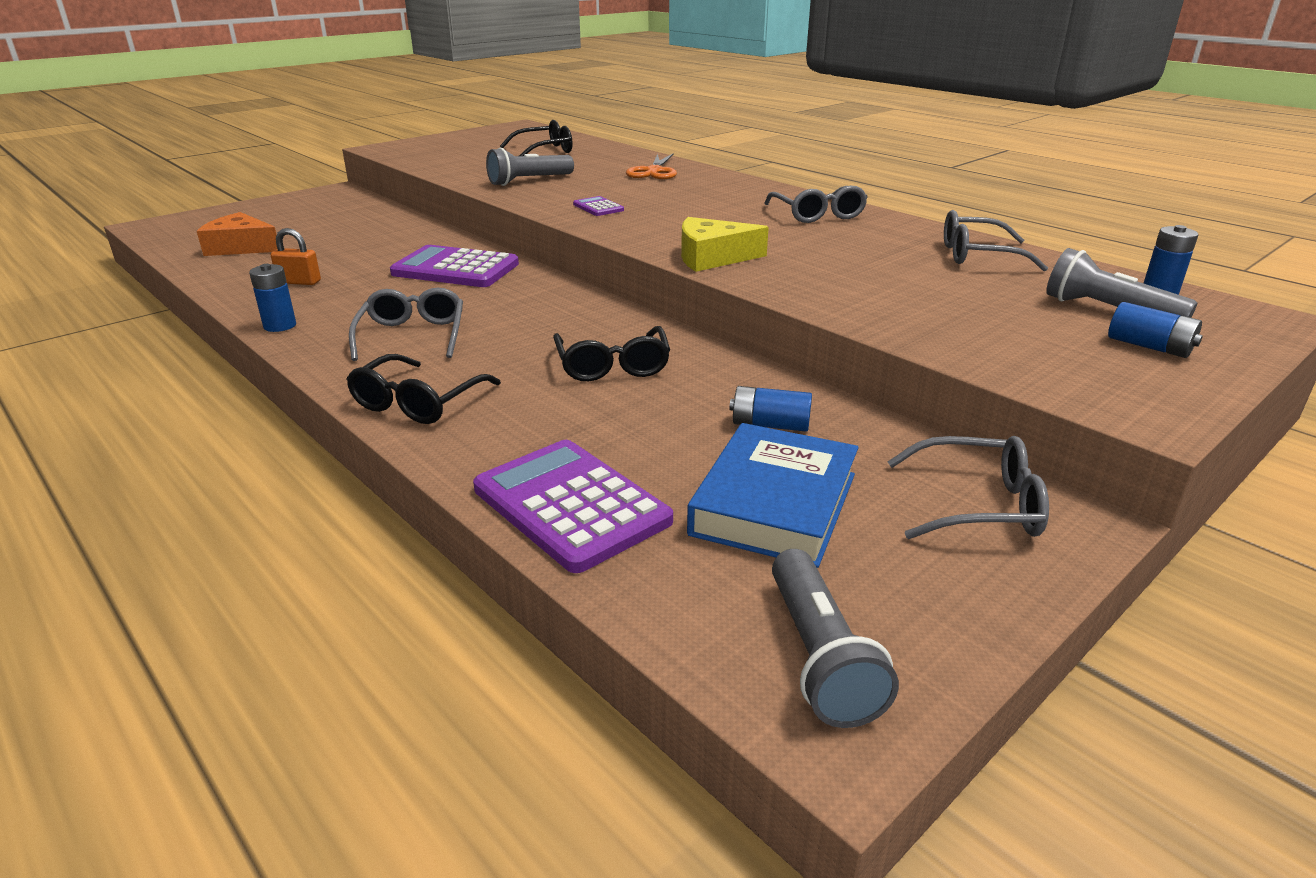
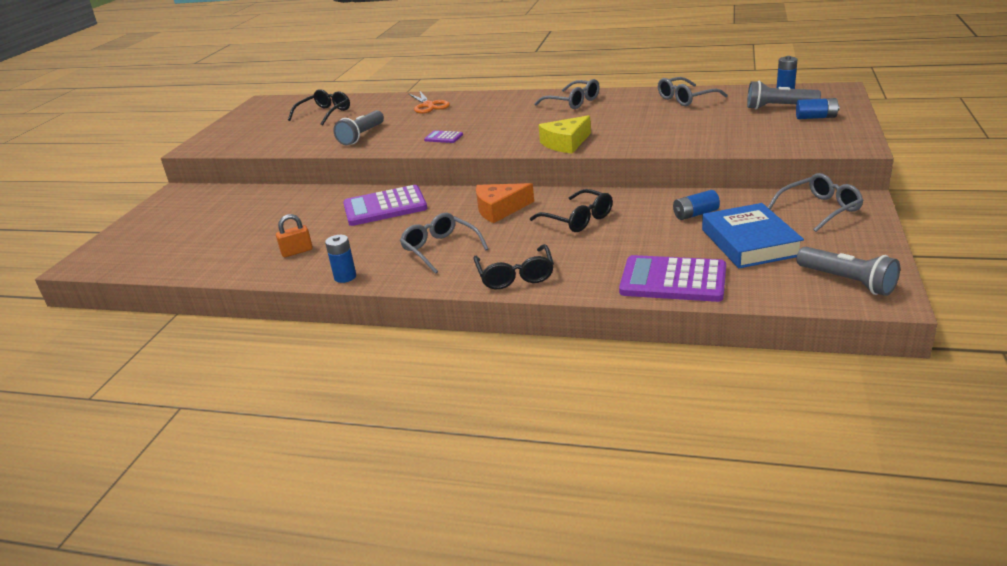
camera: 30 degrees left, 0 degrees up
(241, 247) = (198, 249): orange cheese -> orange cheese (499, 209)

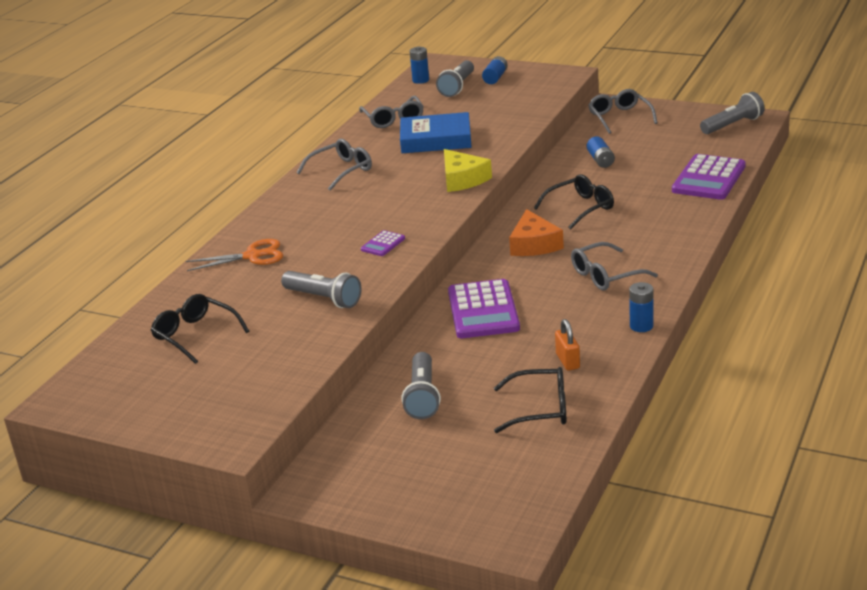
camera: 80 degrees left, 0 degrees up
(267, 206) = (422, 396): none -> grey flashlight
(515, 276) = (675, 240): black glasses -> black glasses (541, 409)
(749, 242) = (661, 147): blue book -> blue book (436, 139)

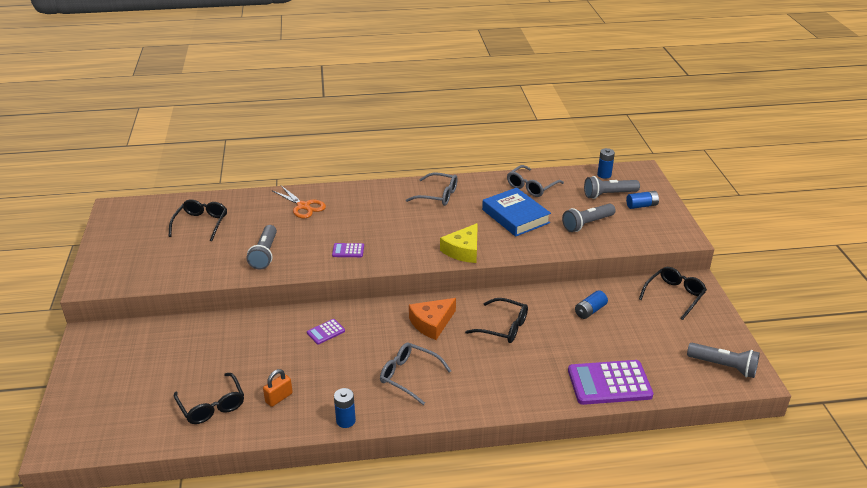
camera: 55 degrees right, 5 degrees up
(422, 396) = (206, 345): grey flashlight -> grey flashlight (587, 224)
(483, 310) = (326, 332): purple calculator -> purple calculator, size x0.47
(619, 117) = (674, 295): grey glasses -> black glasses

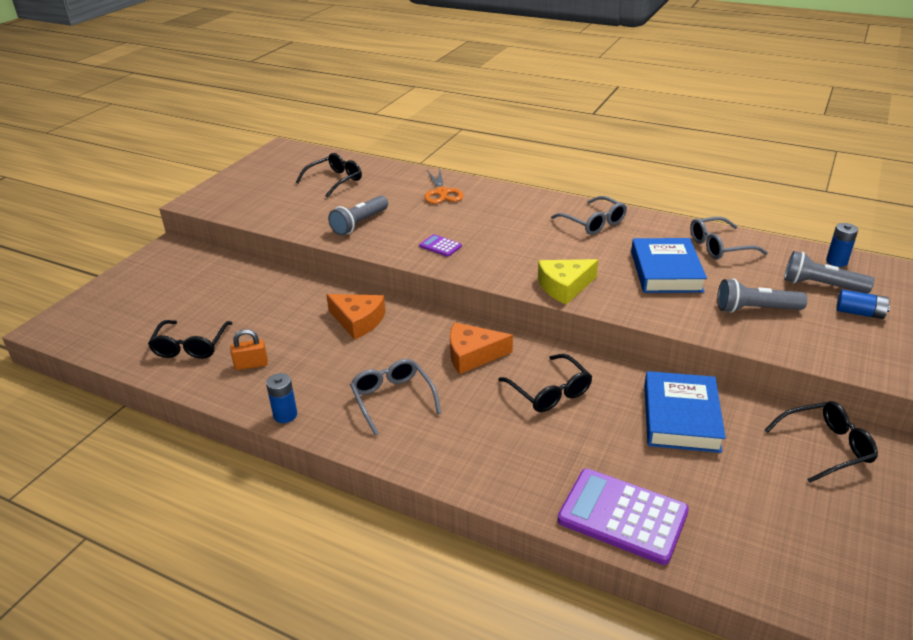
camera: 35 degrees right, 0 degrees up
(326, 332) = (358, 321): purple calculator -> orange cheese
(590, 311) = (680, 417): blue battery -> blue book
(723, 366) = (821, 575): grey flashlight -> none

